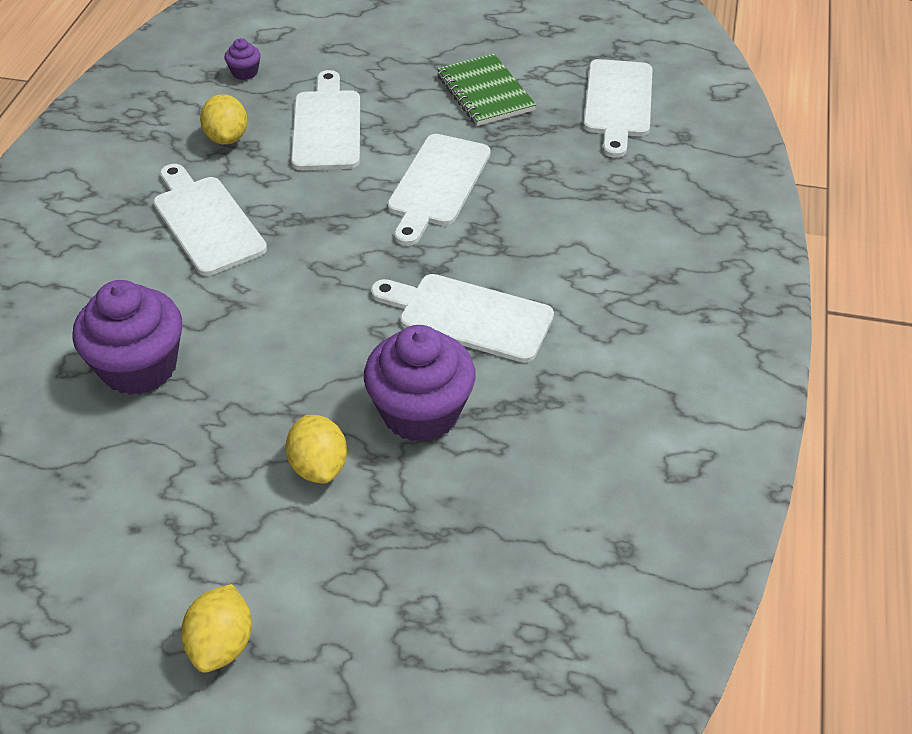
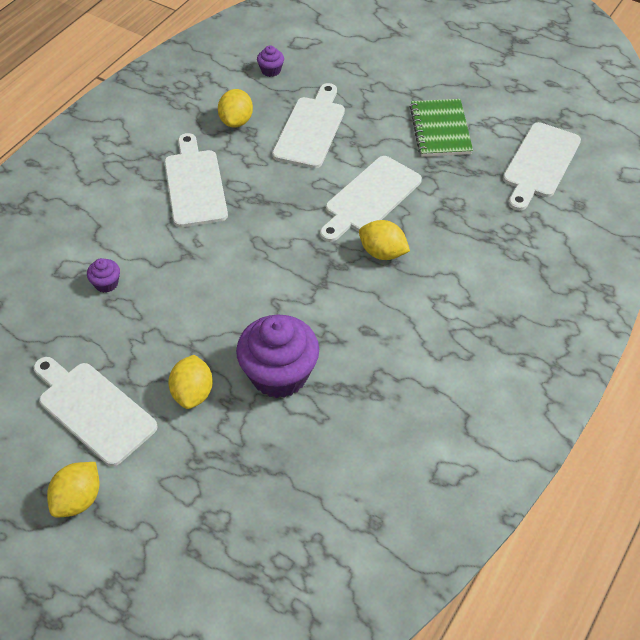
camera: 20 degrees right, 5 degrees up
(139, 367) = (106, 283): purple cupcake -> purple cupcake, size x0.44
(468, 316) = (345, 310): white cutting board -> white cutting board (93, 410)
(482, 241) = (382, 253): none -> yellow lemon

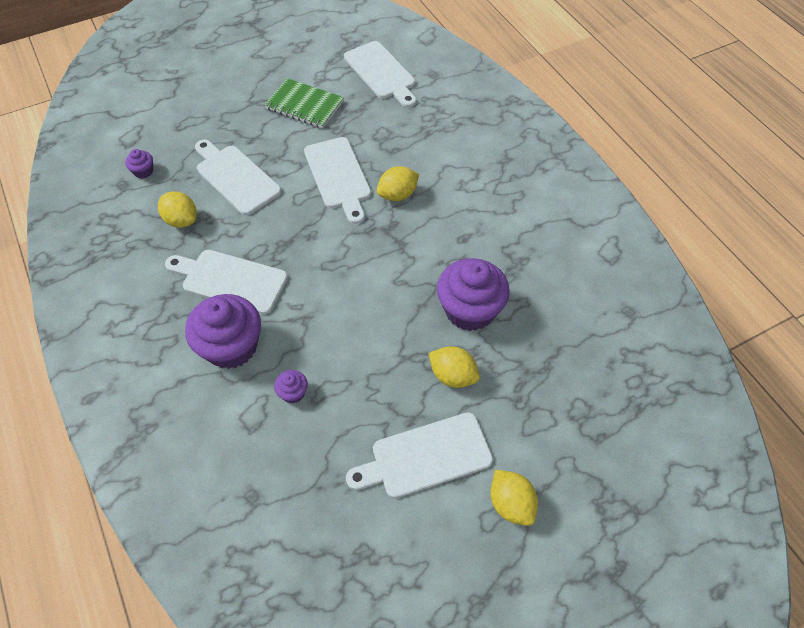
camera: 60 degrees left, 5 degrees up
(128, 220) = (231, 346): none -> purple cupcake

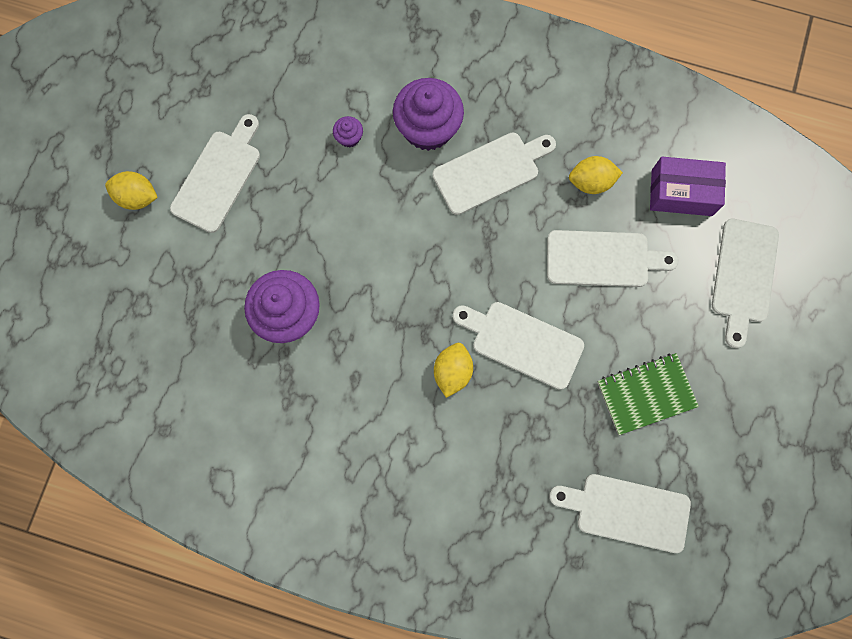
camera: 135 degrees right, 20 degrees up
(143, 171) = (681, 193): purple cupcake -> purple box
(177, 111) = (743, 276): none -> white cutting board
(452, 375) = (252, 249): yellow lemon -> none

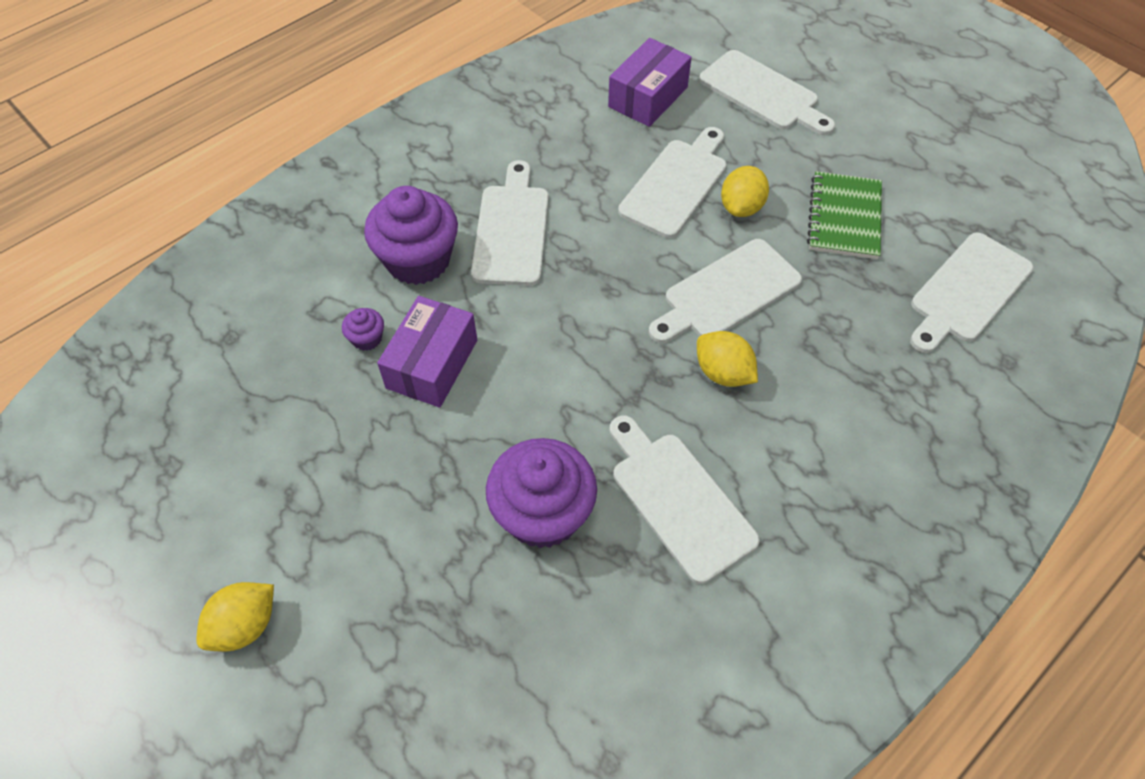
camera: 60 degrees left, 20 degrees down
(218, 177) = (300, 506): white cutting board -> white cutting board (678, 500)
(353, 188) = (432, 364): none -> purple box
(591, 182) = (586, 156): yellow lemon -> yellow lemon (741, 207)

